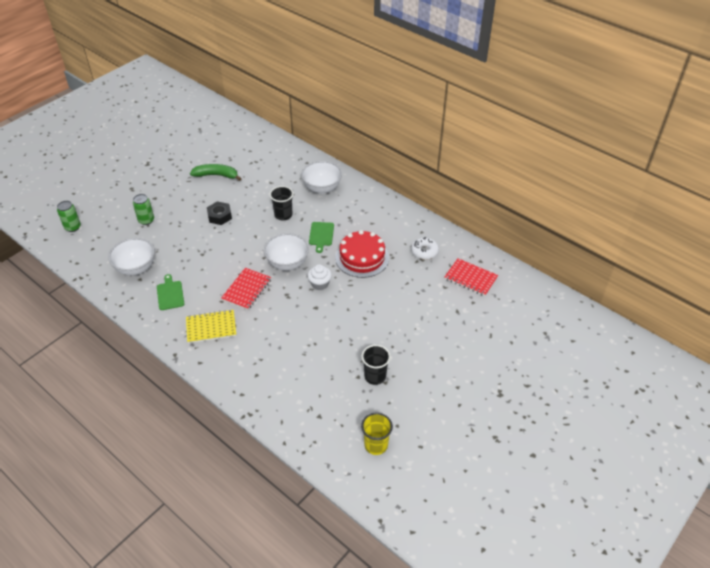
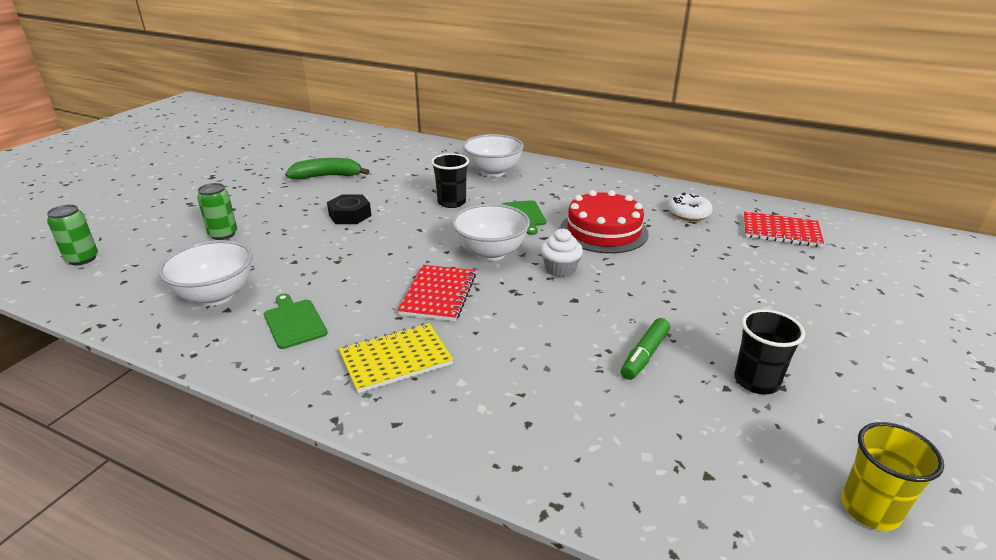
camera: 15 degrees left, 15 degrees down
(330, 350) = (644, 355): none -> green marker

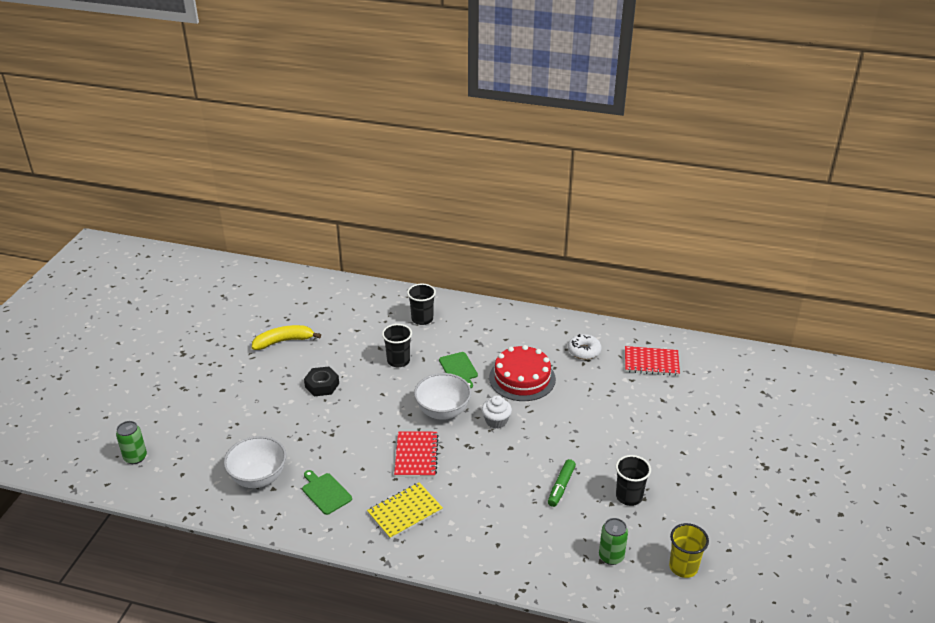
camera: 10 degrees left, 5 degrees up
(223, 234) = (231, 419): green can -> green can (611, 556)
(327, 176) = (284, 341): green banana -> yellow banana
(493, 172) = (422, 319): white bowl -> black cup

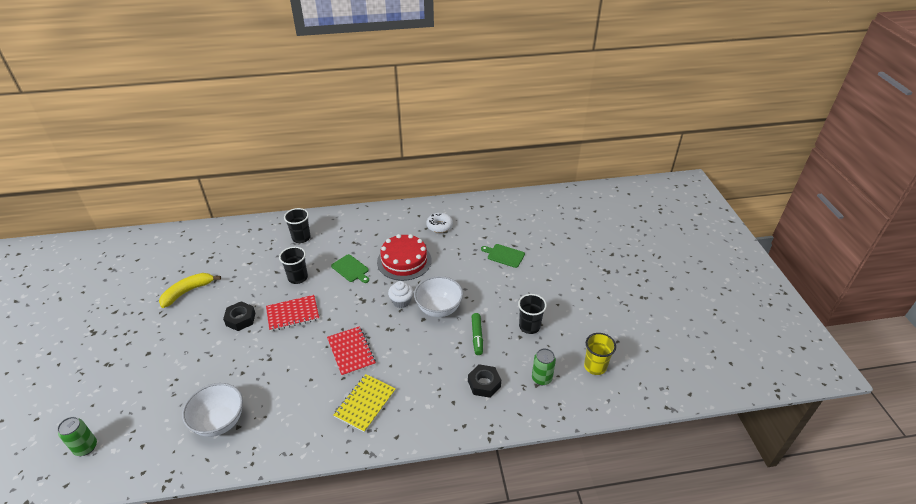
camera: 25 degrees left, 5 degrees up
(325, 492) = (288, 412): green cutting board -> green cutting board (504, 255)
(443, 411) = (355, 307): white bowl -> white bowl (439, 309)
(541, 538) = (484, 384): none -> black nut
(651, 362) = (491, 220): red notebook -> red notebook (293, 314)

